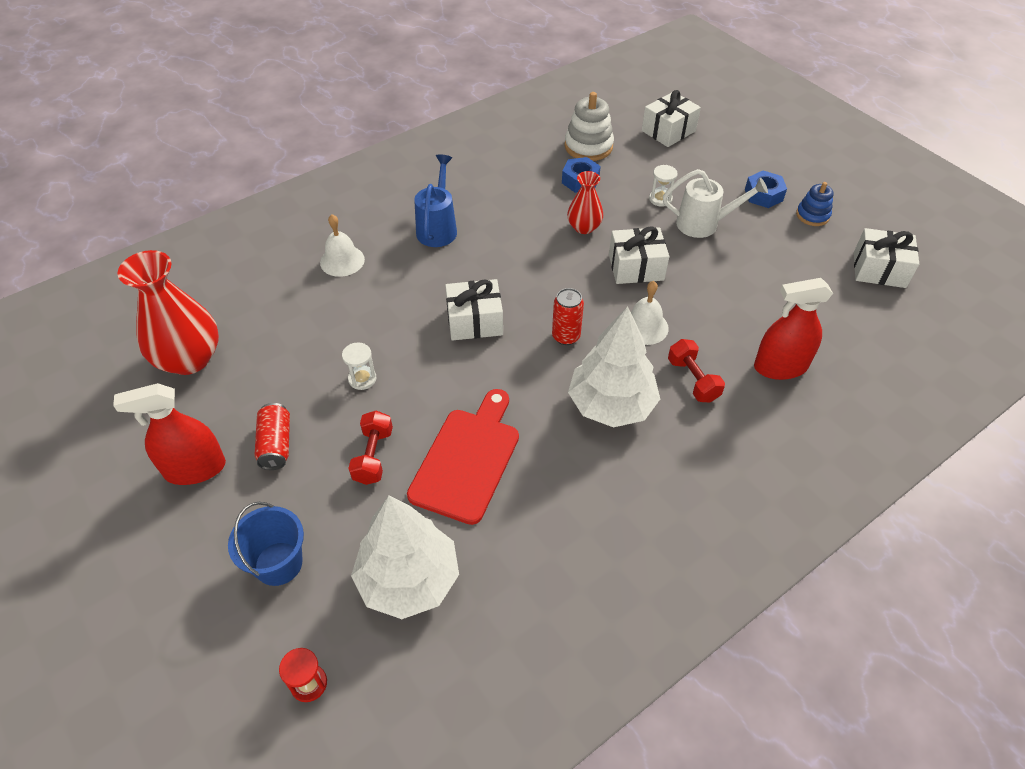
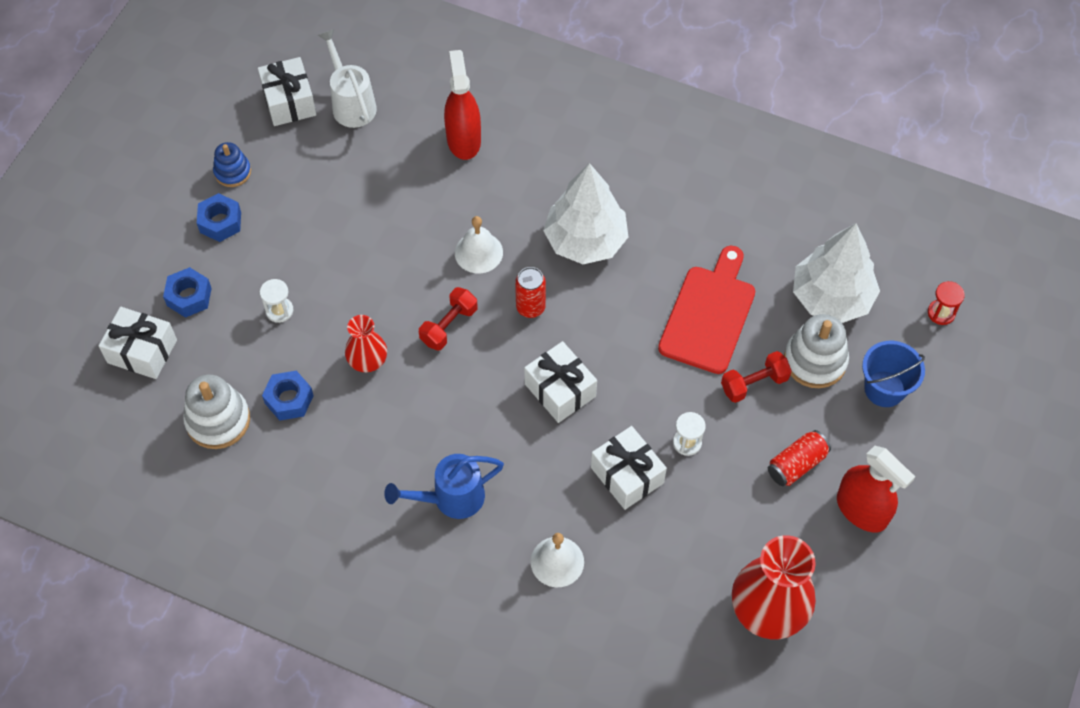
camera: 120 degrees left, 10 degrees up
(355, 520) = (815, 360): none -> white stacking toy
(467, 460) = (709, 315): red cutting board -> red cutting board turned 120 degrees clockwise
(636, 267) = (402, 290): white gift -> white gift (627, 475)
(693, 380) = (519, 194): red dumbbell -> red dumbbell (449, 326)
(701, 162) = (189, 297): none -> blue nut
(704, 224) = (300, 257): white watering can -> white watering can (351, 103)
(780, 367) = (463, 140): red spray bottle -> red spray bottle turned 150 degrees counterclockwise

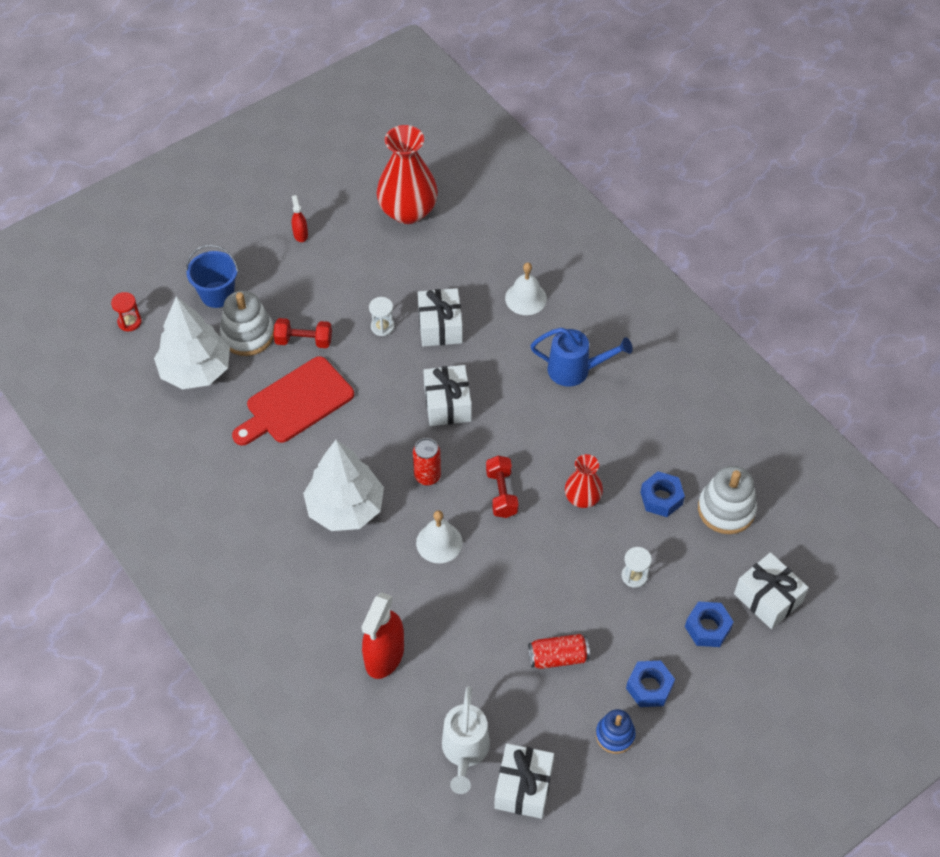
camera: 150 degrees left, 5 degrees down
(449, 326) = (501, 493): red dumbbell -> red dumbbell turned 75 degrees counterclockwise
(796, 464) = (319, 279): red can -> red can (558, 657)
(861, 510) = (300, 234): red spray bottle -> red spray bottle, size x0.49

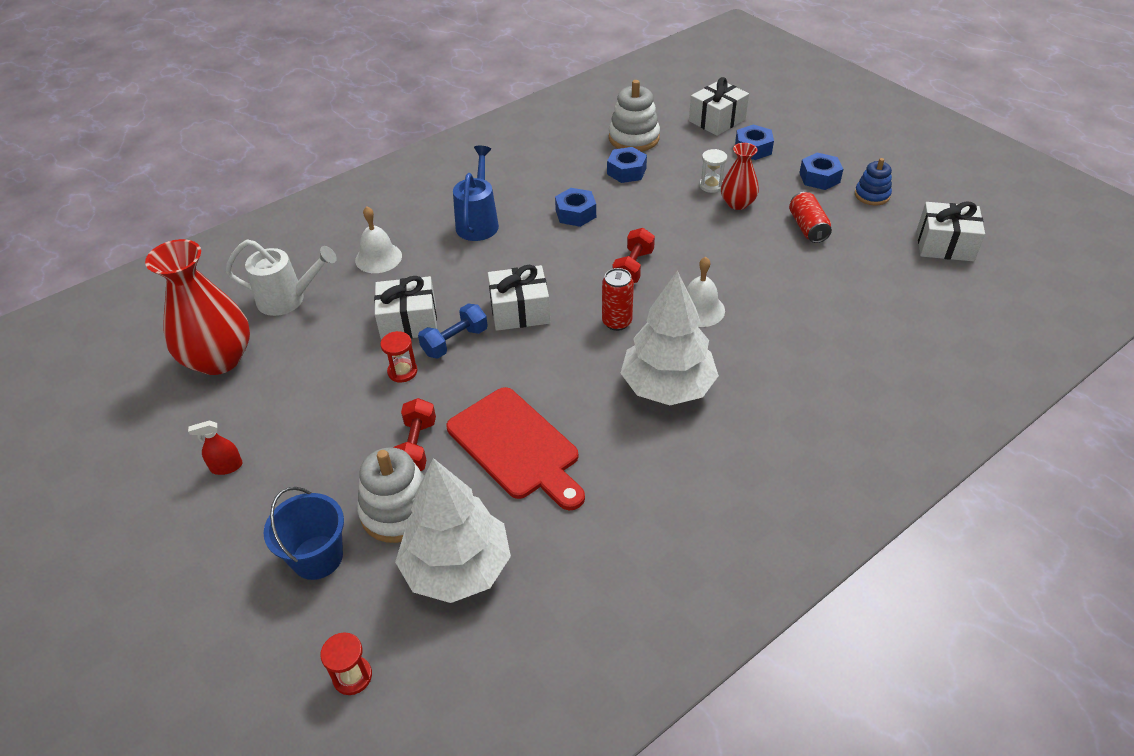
camera: 90 degrees left, 10 degrees down
(382, 326) = (402, 372): white hourglass -> red hourglass
(384, 655) = (845, 343): red spray bottle -> none
(413, 359) = (455, 342): none -> blue dumbbell
(464, 751) = (927, 282): white watering can -> white watering can (288, 299)
(501, 493) = (633, 267): red dumbbell -> red dumbbell turned 60 degrees counterclockwise
(582, 498) = (632, 216): red vase -> red vase (737, 203)
(587, 449) = (575, 213): none -> blue nut

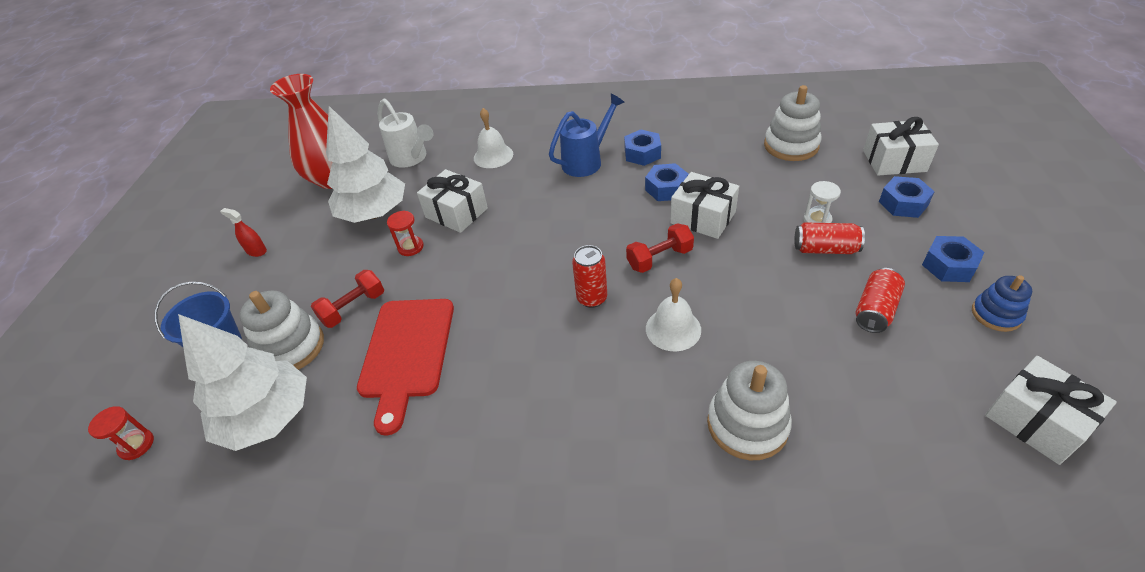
camera: 45 degrees right, 0 degrees up
(455, 342) = (465, 245): blue dumbbell -> none
(520, 311) = (533, 246): white gift -> white gift (702, 218)
(626, 171) = (751, 172): blue nut -> blue nut (642, 153)
(667, 387) = (564, 382): white tree -> white tree (374, 213)
(737, 203) = (825, 249): red vase -> red can
(810, 338) = (747, 424): none -> white stacking toy

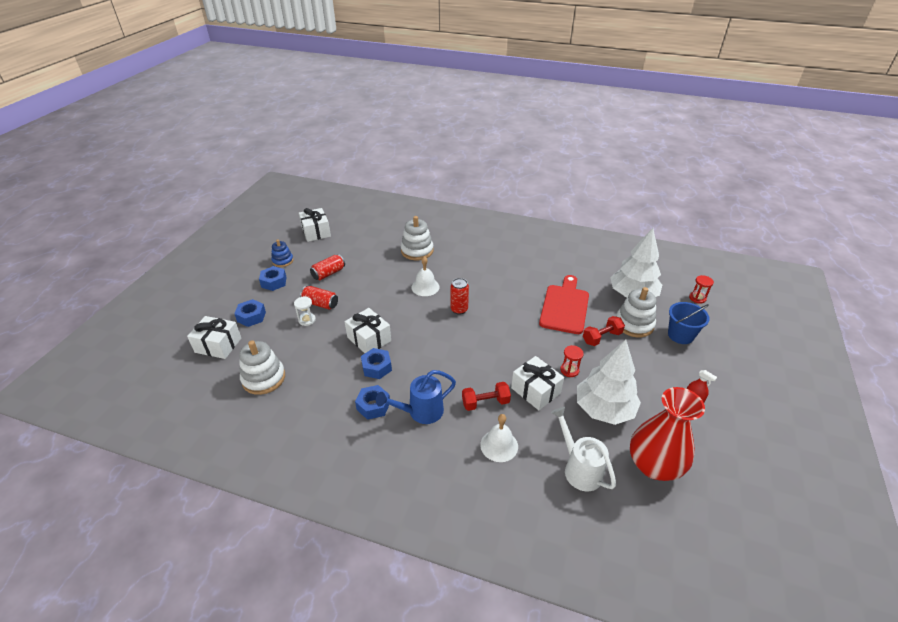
camera: 170 degrees left, 5 degrees down
(659, 258) = (411, 321): red dumbbell -> red dumbbell (485, 403)

